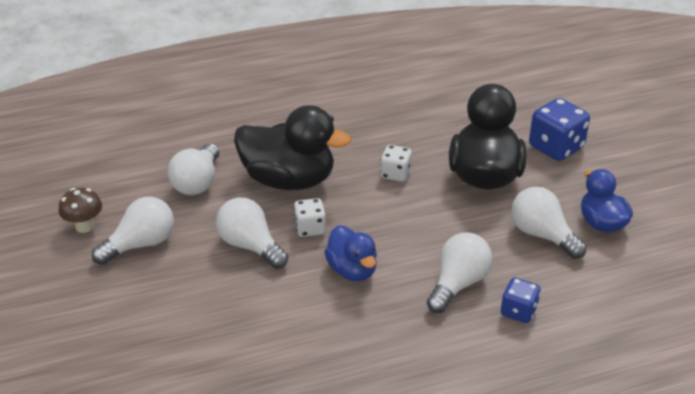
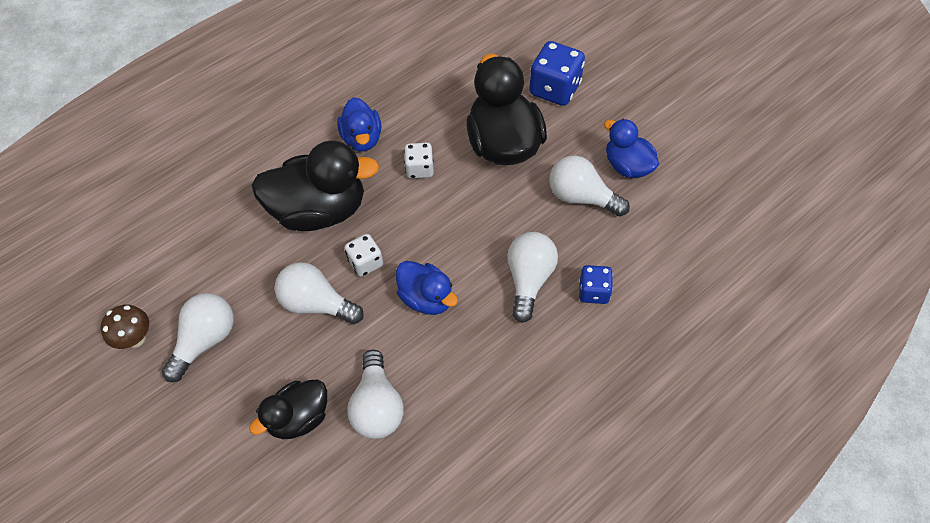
camera: 20 degrees left, 20 degrees up
(190, 324) = (299, 418): none -> black duck
(197, 182) = (228, 244): white light bulb -> white light bulb (377, 406)
(354, 139) = (362, 139): none -> blue duck

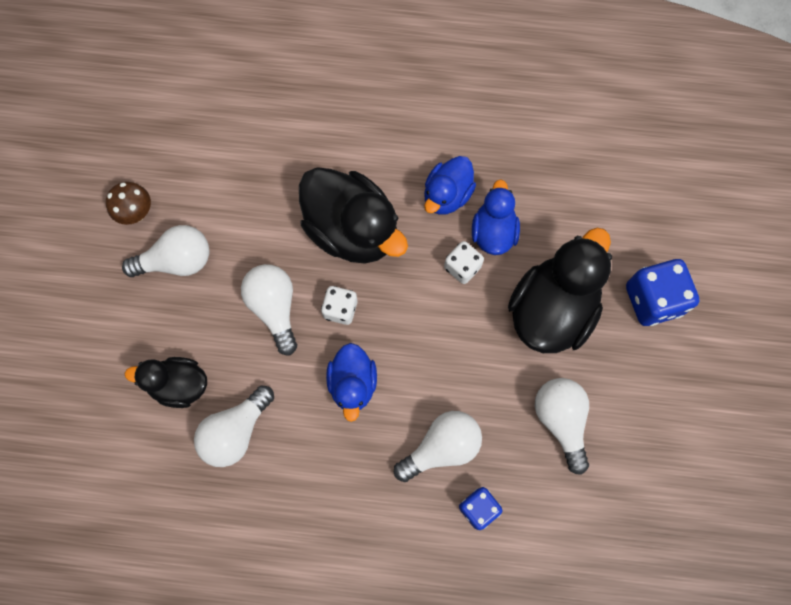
camera: 45 degrees right, 15 degrees up
(627, 166) = (631, 432): blue duck -> blue duck (493, 232)

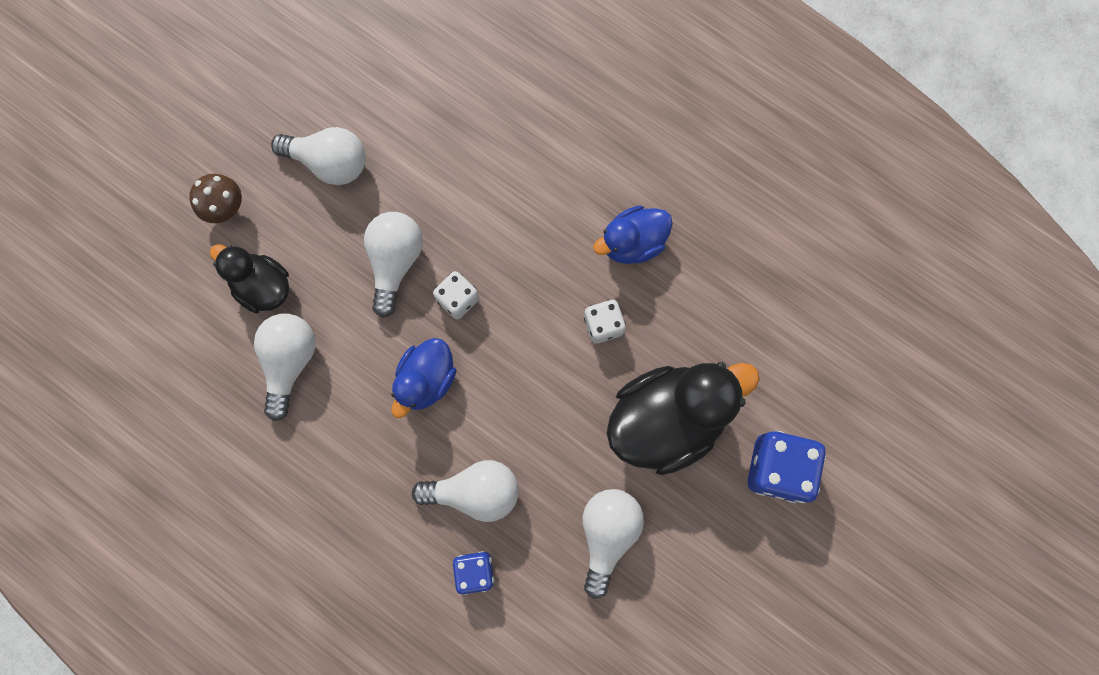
camera: 30 degrees right, 5 degrees up
(136, 213) = (318, 93): brown mushroom -> brown mushroom (226, 208)
(236, 431) = (290, 362): white light bulb -> white light bulb turned 120 degrees clockwise
(352, 230) = (516, 226): black duck -> none
(493, 232) = (656, 307): blue duck -> none

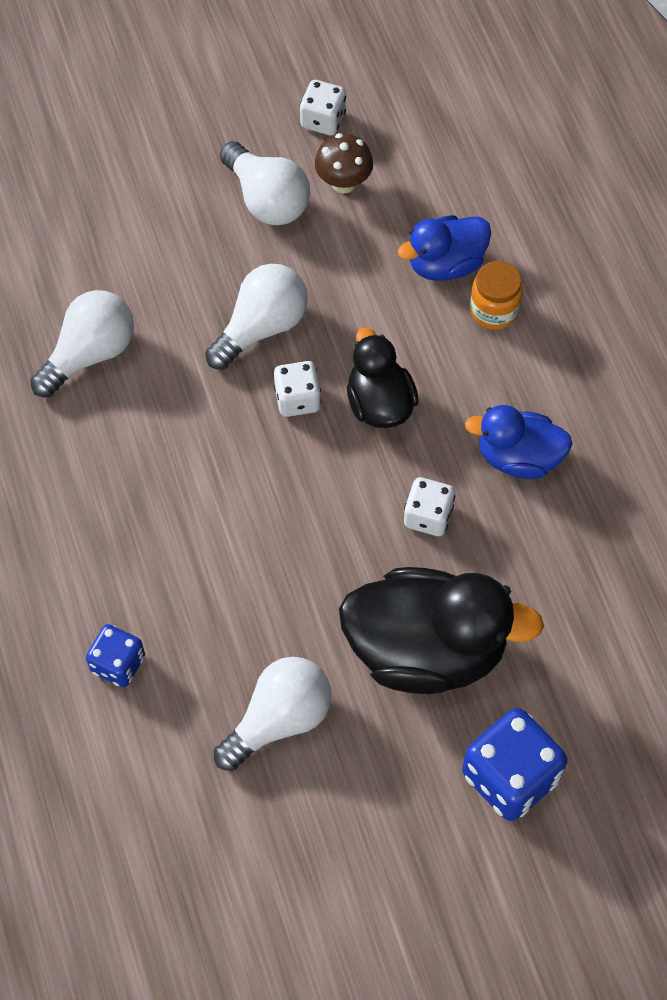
camera: 35 degrees right, 15 degrees down
(226, 208) = (137, 181): brown mushroom -> brown mushroom (343, 183)
(263, 286) = (117, 271): black duck -> black duck (379, 403)
(325, 75) = (323, 120): none -> white dice
(426, 380) = (209, 454): blue duck -> blue duck (445, 264)
(475, 491) = (176, 589): white light bulb -> none
(543, 145) = (494, 310): none -> orange jar

